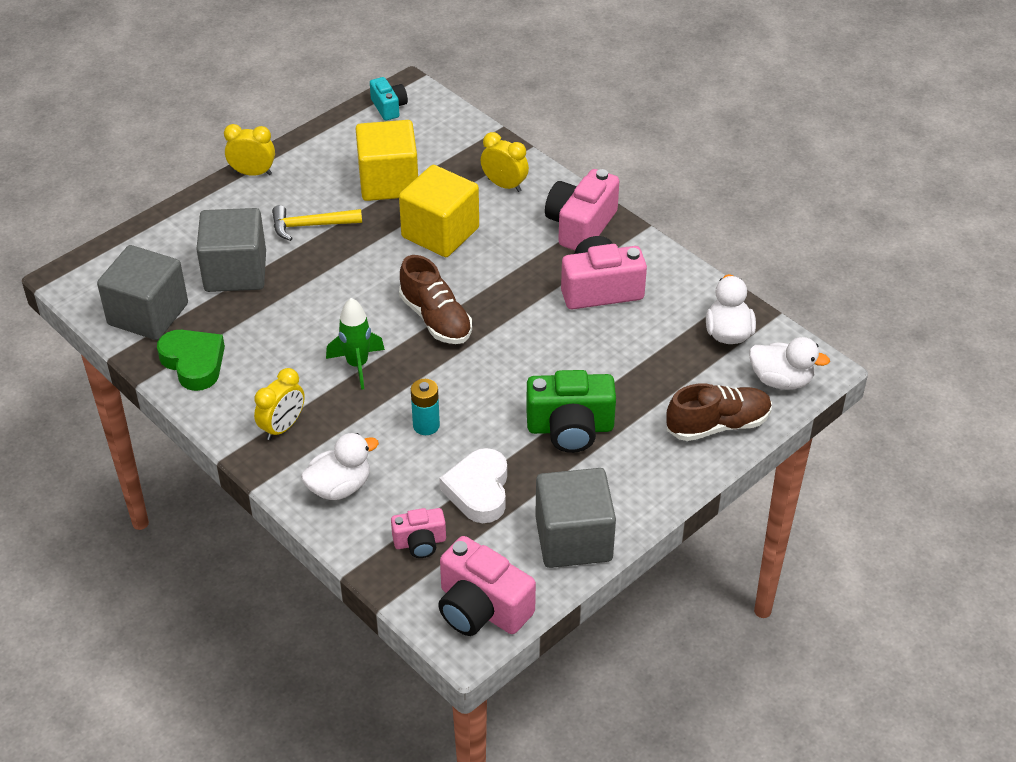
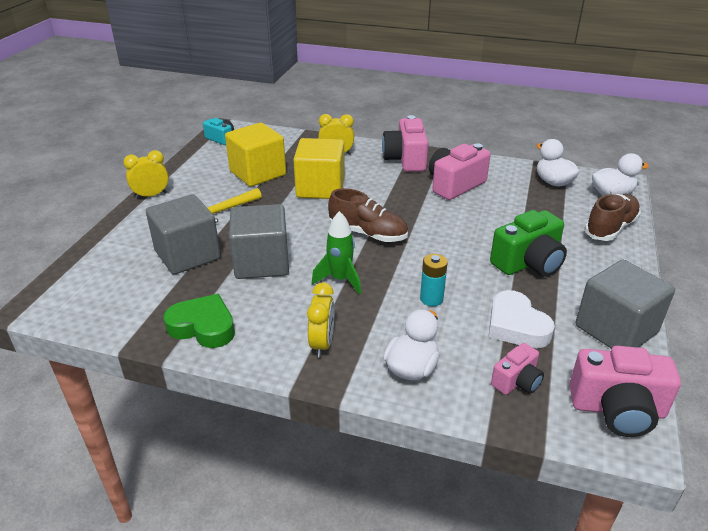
camera: 30 degrees left, 10 degrees down
(148, 314) = (133, 307): grey cube -> grey cube (261, 262)

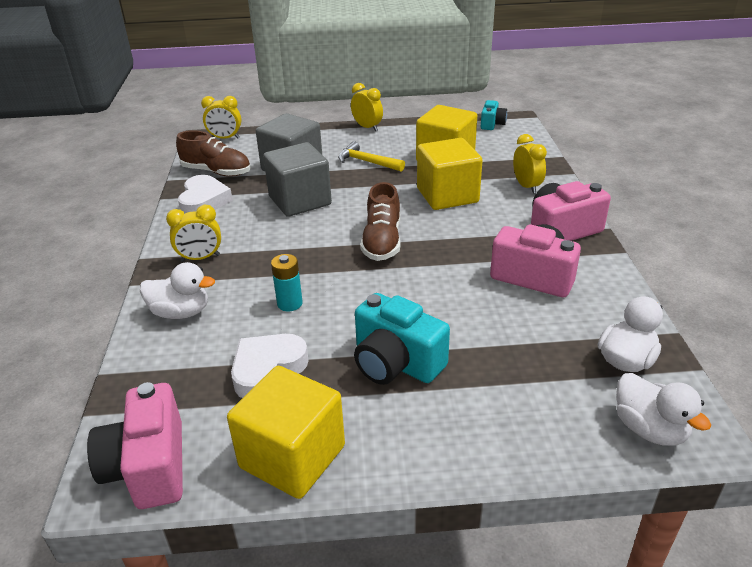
camera: 70 degrees right, 0 degrees up
(59, 289) = (225, 138): none -> yellow clock
(203, 326) = (204, 201): green heart -> white heart
(340, 280) = (295, 245): green rocket -> none
(517, 381) = (177, 383): pink camera -> none
(528, 263) = (396, 363): green camera -> turquoise camera
(610, 228) = (539, 434): brown shoe -> brown shoe (216, 172)
(616, 329) = (292, 456): grey cube -> yellow cube

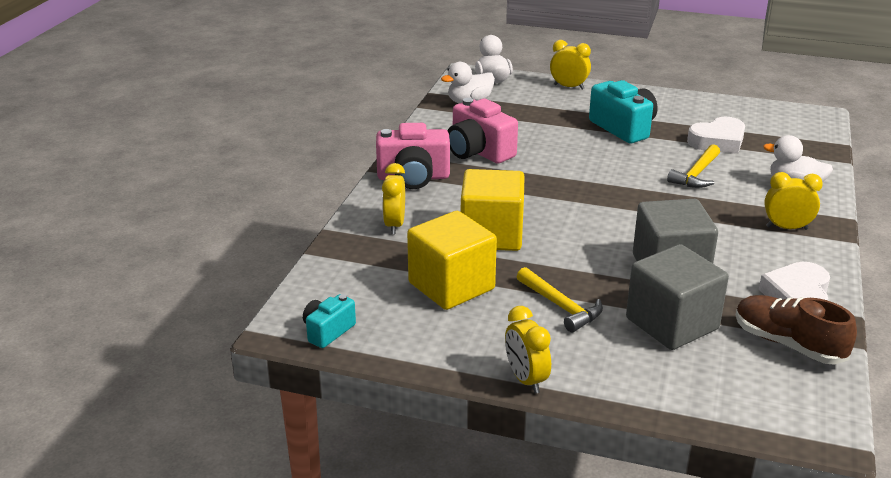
camera: 160 degrees left, 5 degrees down
(149, 467) = (793, 117): pink camera -> none
(225, 138) = (784, 421): yellow clock -> yellow clock (569, 87)
(289, 303) = (696, 174): turquoise battery -> yellow hammer
(292, 456) = (704, 106): yellow cube -> none
(382, 242) = (593, 204): brown shoe -> none

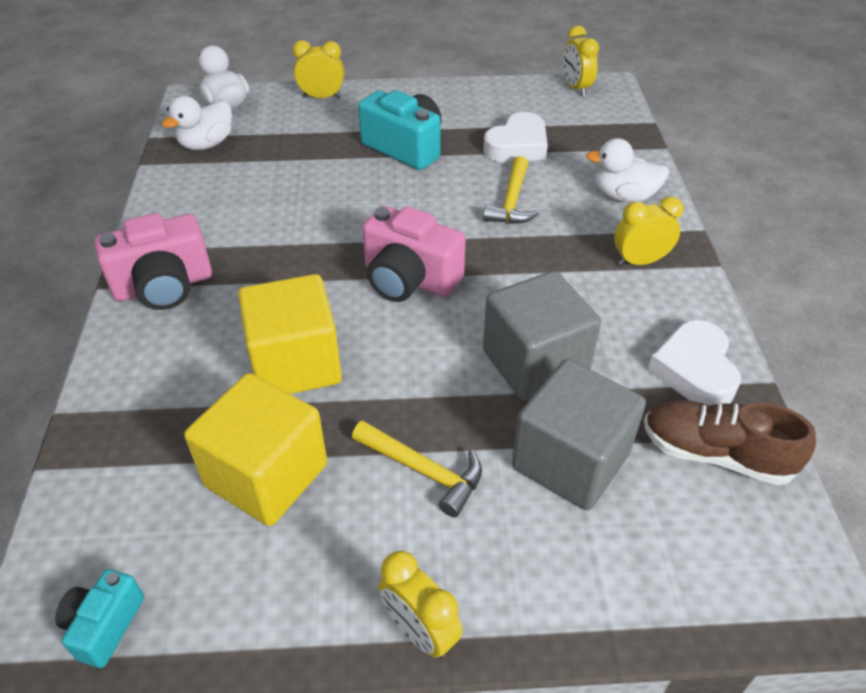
camera: 20 degrees left, 15 degrees up
(394, 225) = (158, 379): yellow clock -> yellow clock (576, 88)
(478, 152) = (239, 222): pink camera -> pink camera (409, 279)

